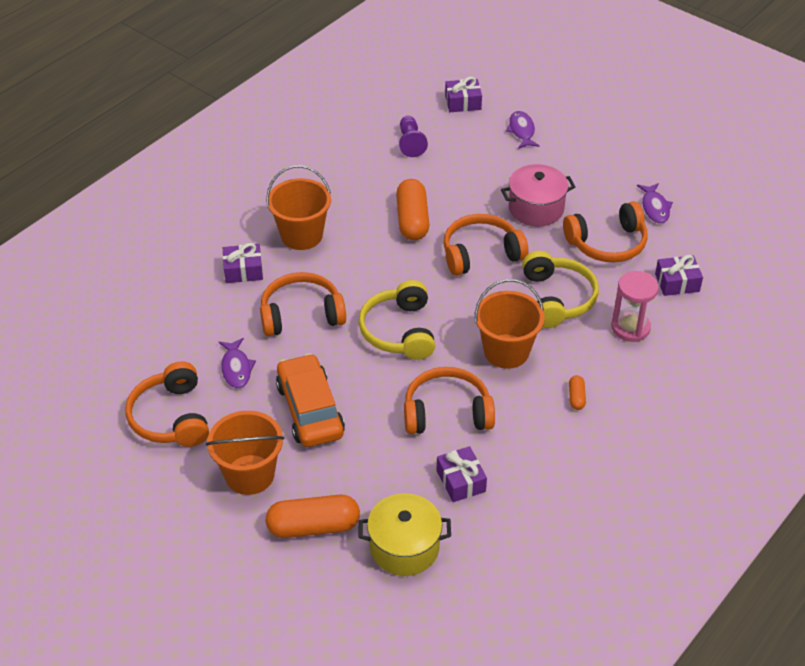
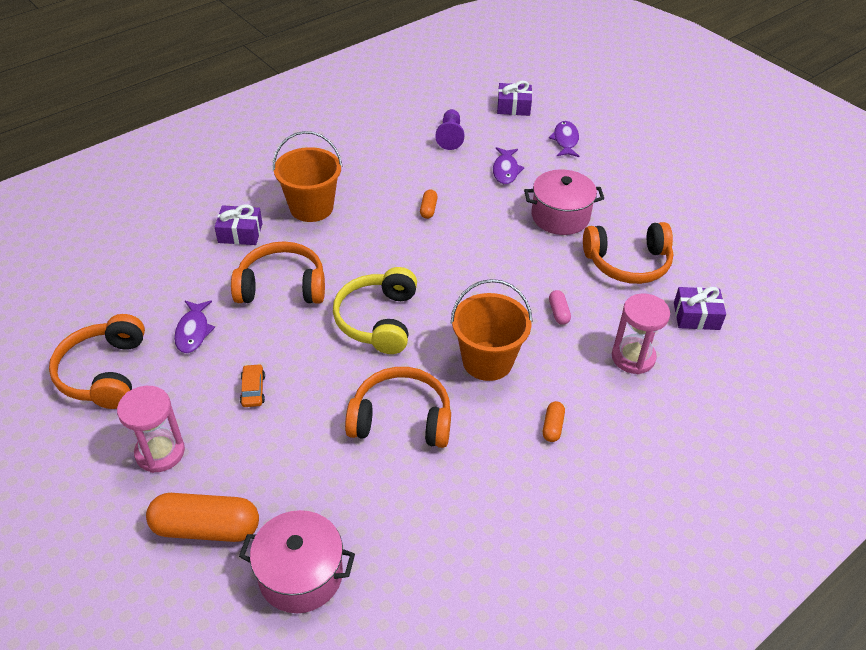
camera: 10 degrees right, 0 degrees up
(249, 474) = (160, 452): orange bucket -> pink hourglass
(310, 410) = (253, 390): orange car -> orange car, size x0.42
(404, 547) = (301, 575): yellow pot -> pink pot
(412, 220) = (428, 209): orange capsule -> orange capsule, size x0.47
(461, 481) = (392, 503): purple gift -> none
(481, 254) = (489, 253): orange headphones -> none
(557, 298) = (558, 312): yellow headphones -> pink capsule
(655, 208) = (688, 234): purple fish -> purple fish (505, 170)

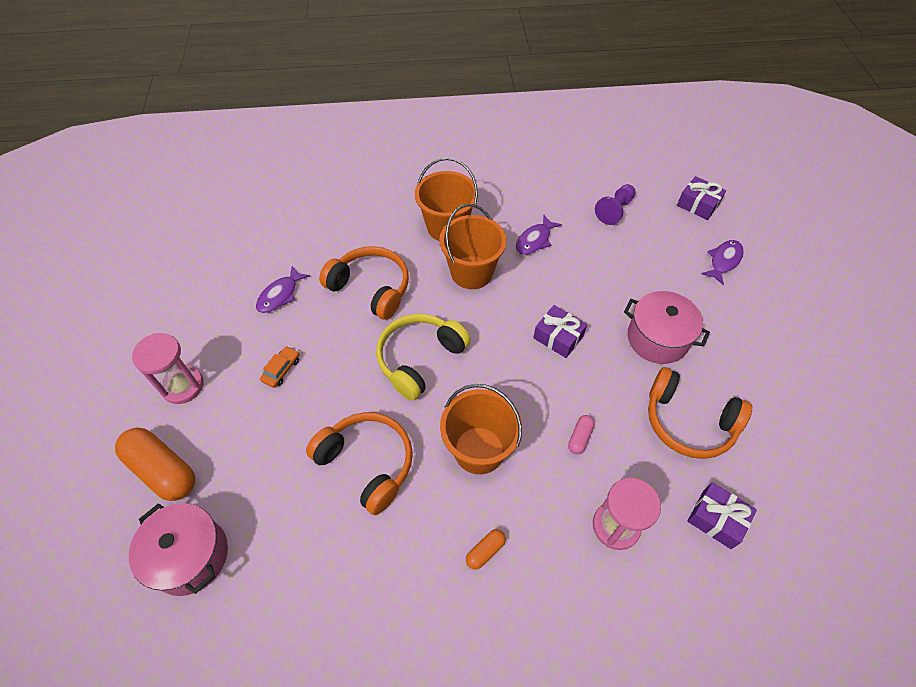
camera: 35 degrees right, 10 degrees up
(104, 373) = (199, 297): orange headphones -> none
(240, 233) = (376, 225): purple gift -> purple gift (558, 337)
(366, 234) = (471, 272): none -> orange bucket
(428, 209) = (541, 273): orange capsule -> none
(505, 170) = (640, 267): purple fish -> purple fish (535, 240)

